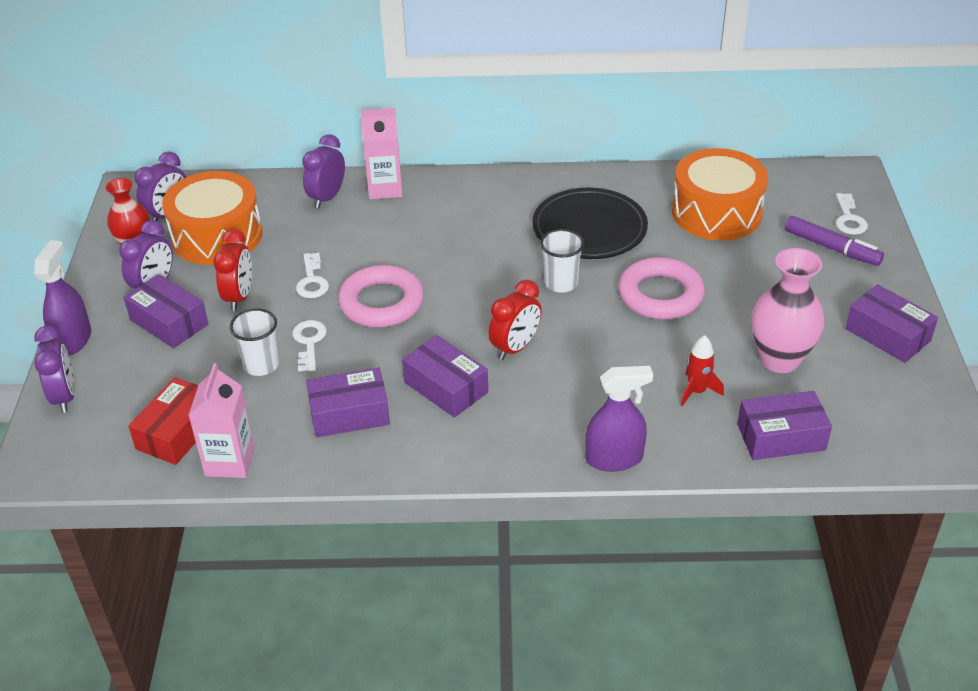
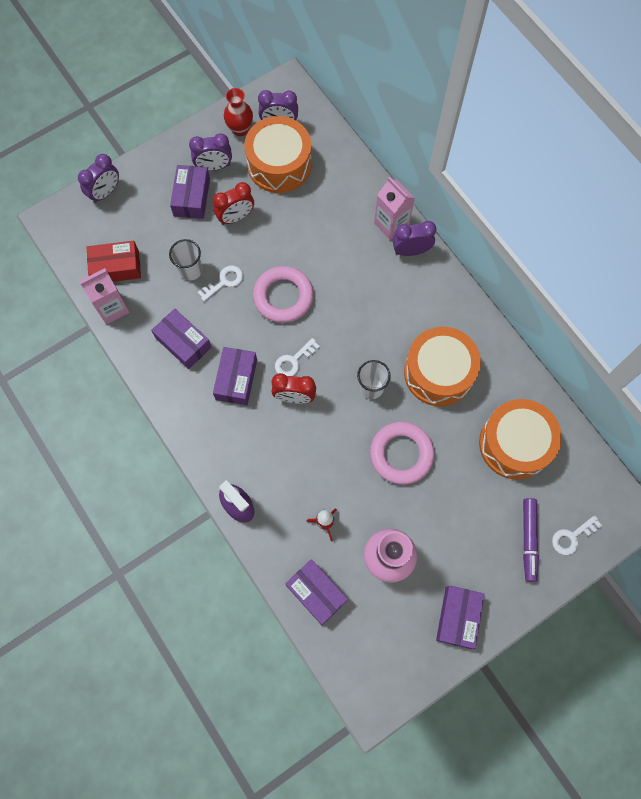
camera: 55 degrees right, 30 degrees up
(73, 340) = (147, 161): purple spray bottle -> none
(312, 281) = (276, 245): white key -> white key (293, 361)
(327, 198) = (358, 198): purple clock -> purple clock (411, 251)
(589, 228) = (438, 373): black plate -> orange drum

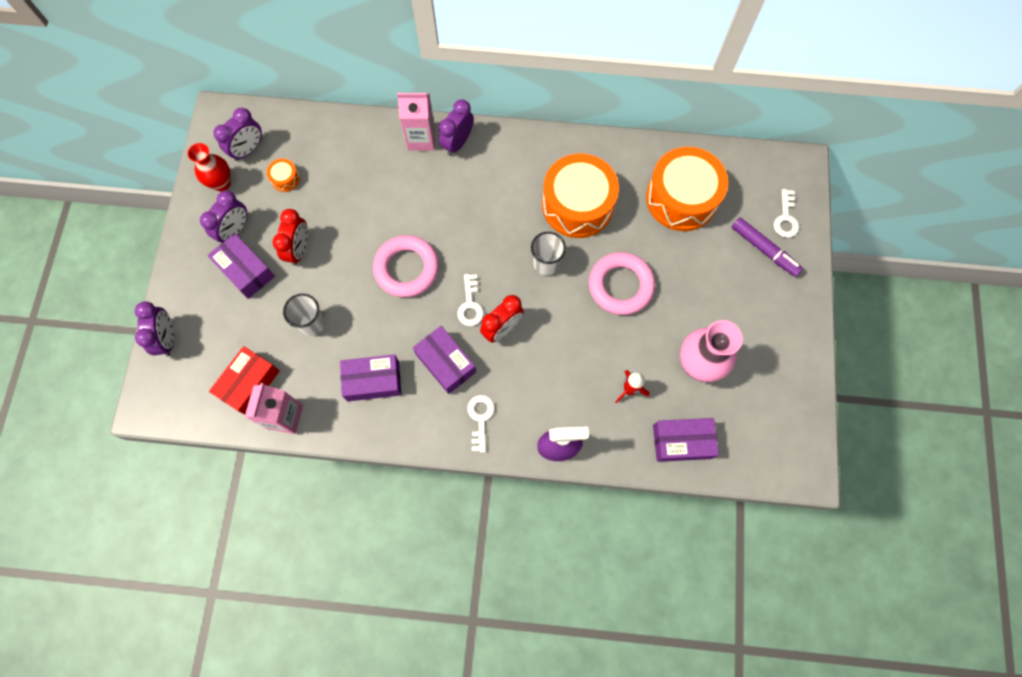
camera: 50 degrees left, 0 degrees up
(224, 281) = (349, 304): white key -> white key (480, 418)
(279, 164) = (285, 179): orange drum -> orange drum, size x0.40
(458, 617) = (785, 349): purple box -> none

